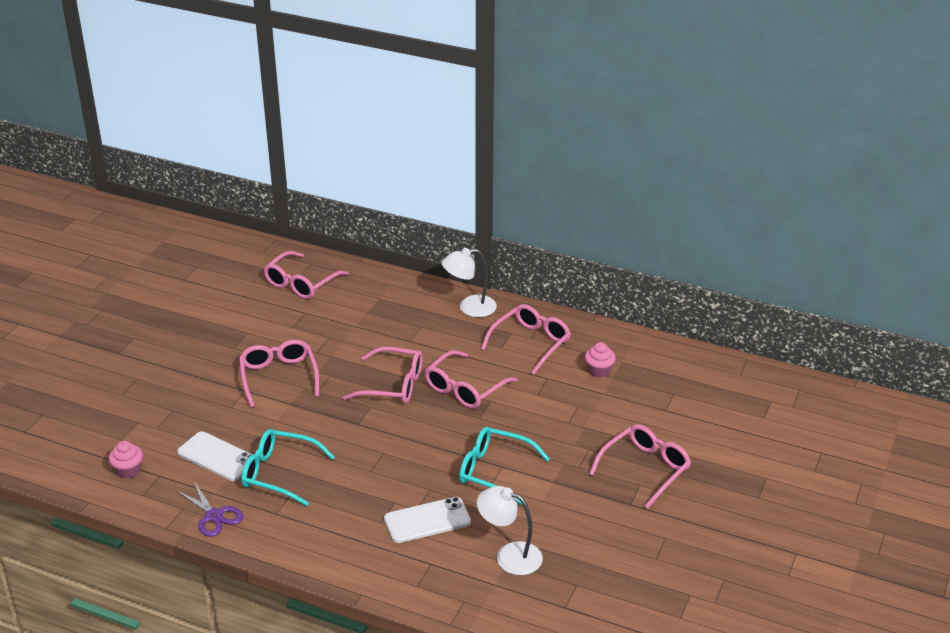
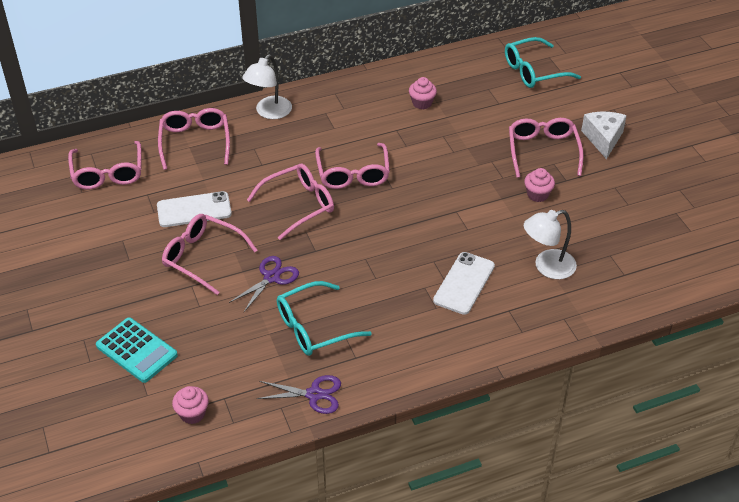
camera: 45 degrees left, 10 degrees up
(155, 408) = (136, 350): none -> turquoise calculator
(217, 457) = (248, 350): white phone -> white phone (194, 210)
(302, 421) = (272, 277): none -> purple scissors
(494, 471) = (456, 218): turquoise glasses -> turquoise glasses (533, 71)
(531, 343) = (350, 112): pink glasses -> pink glasses (195, 142)
(587, 498) = (537, 194): none -> pink cupcake
(716, 494) = (603, 139): none -> white cheese

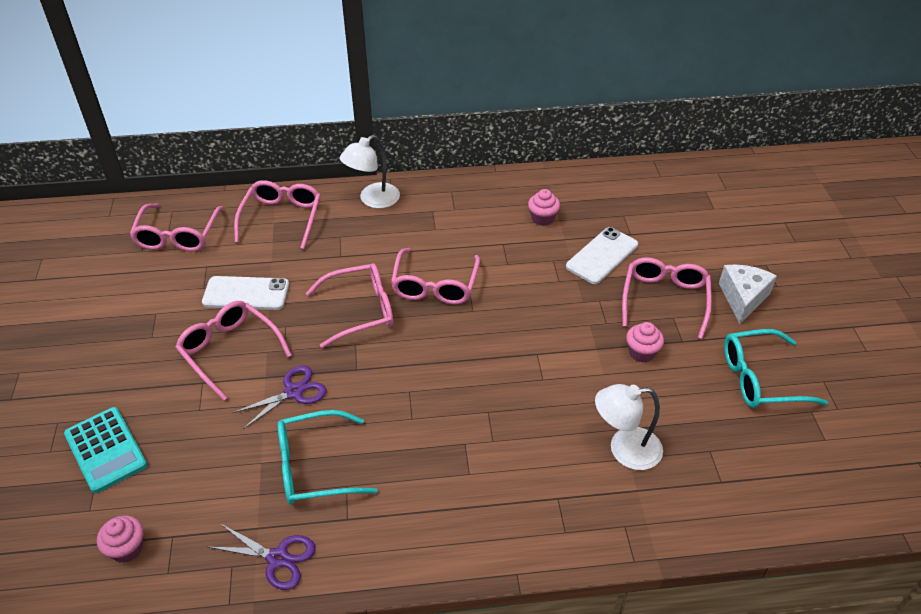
camera: 15 degrees right, 0 degrees up
(464, 283) = (514, 449): white phone -> white phone (602, 256)
(533, 71) = (682, 204): turquoise glasses -> turquoise glasses (760, 379)

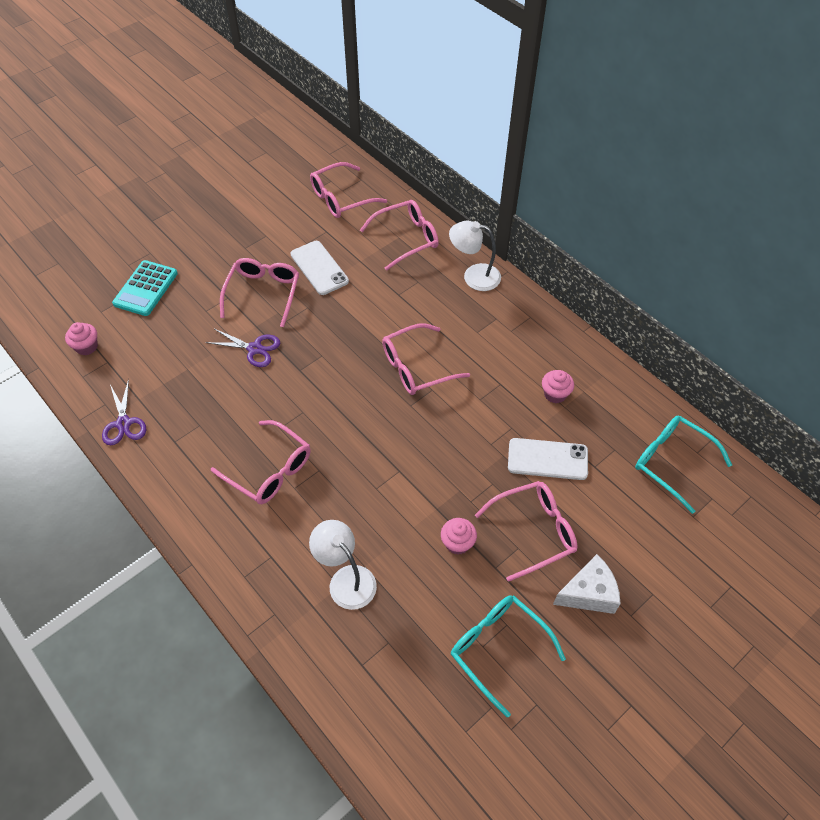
camera: 55 degrees right, 10 degrees up
(314, 467) = (202, 399): turquoise glasses -> turquoise glasses (672, 462)
(360, 310) = (355, 339): pink glasses -> pink glasses (269, 470)

